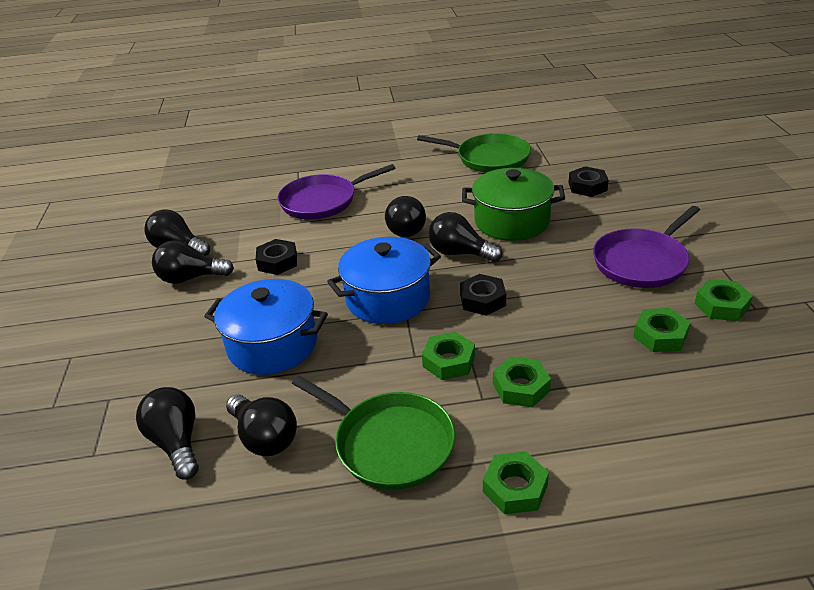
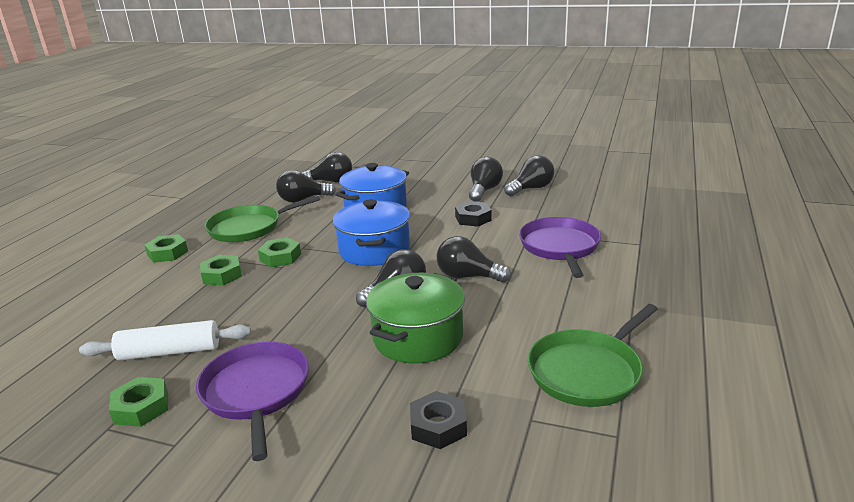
camera: 115 degrees right, 10 degrees down
(482, 300) = (322, 286): black nut -> none
(660, 335) = (170, 352): green nut -> white rolling pin

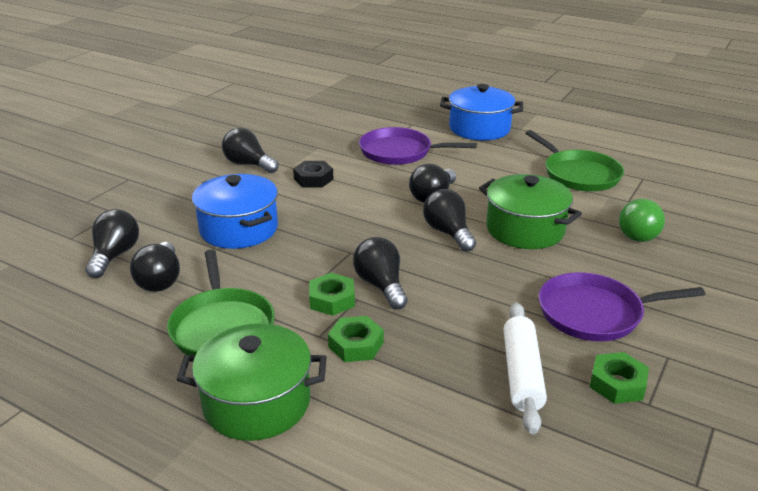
camera: 80 degrees left, 5 degrees up
(167, 253) = (257, 402): green nut -> green pot
(374, 250) = (351, 238): blue pot -> blue pot (479, 129)
(438, 426) = (637, 233): black nut -> green light bulb
(531, 189) = (266, 143): black light bulb -> black light bulb (381, 286)

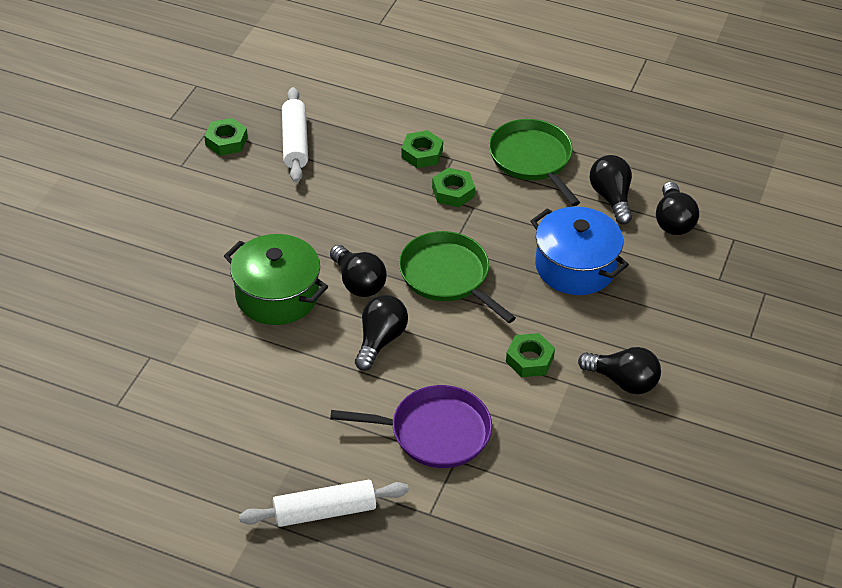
camera: 170 degrees right, 15 degrees up
(257, 402) = (478, 107): green pot -> none
(313, 179) = (529, 359): black nut -> green nut
(381, 286) = (414, 210): black light bulb -> none
(479, 129) = (324, 511): blue pot -> white rolling pin
(578, 174) = (197, 405): green pan -> green pan (447, 276)
(595, 313) = (227, 199): purple pan -> none
(637, 233) = (158, 302): green light bulb -> none

